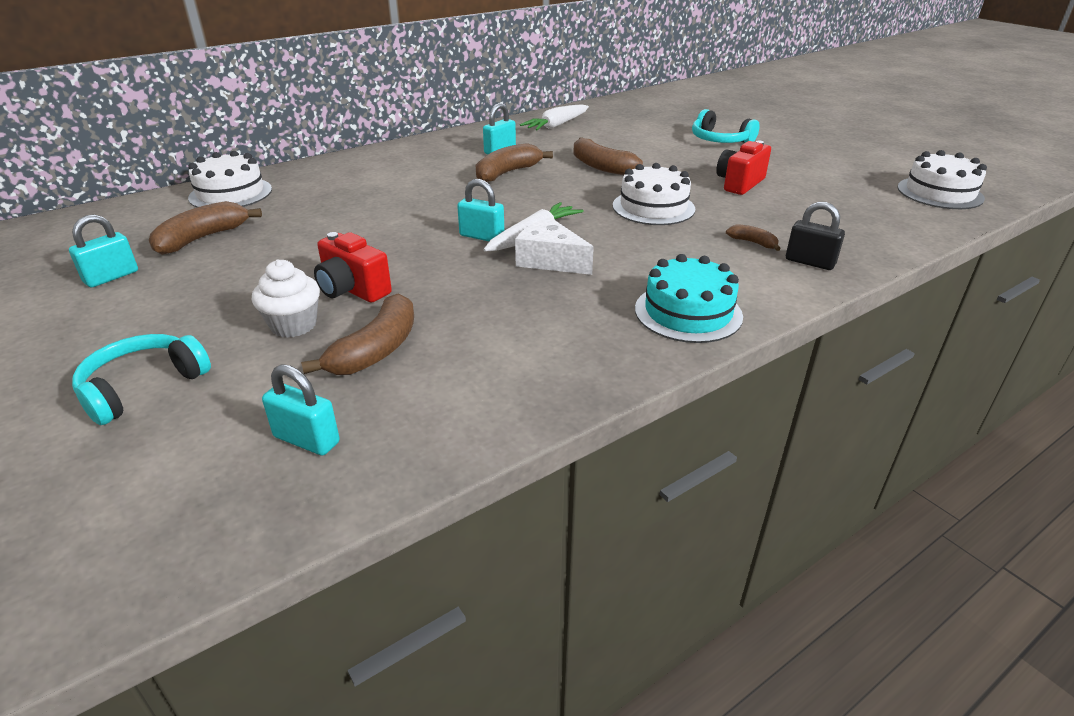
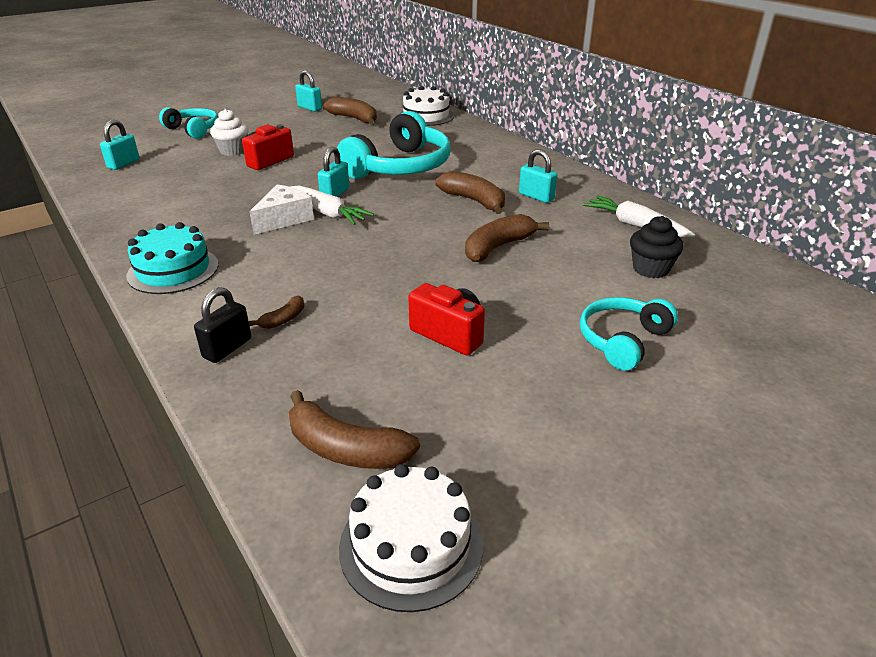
camera: 90 degrees right, 0 degrees up
(376, 350) = (192, 172): brown banana -> brown banana (346, 449)
(407, 205) = (400, 166): none -> turquoise headphones
(625, 127) = (651, 269): none -> black cupcake
(653, 207) = (382, 270): white cake -> none

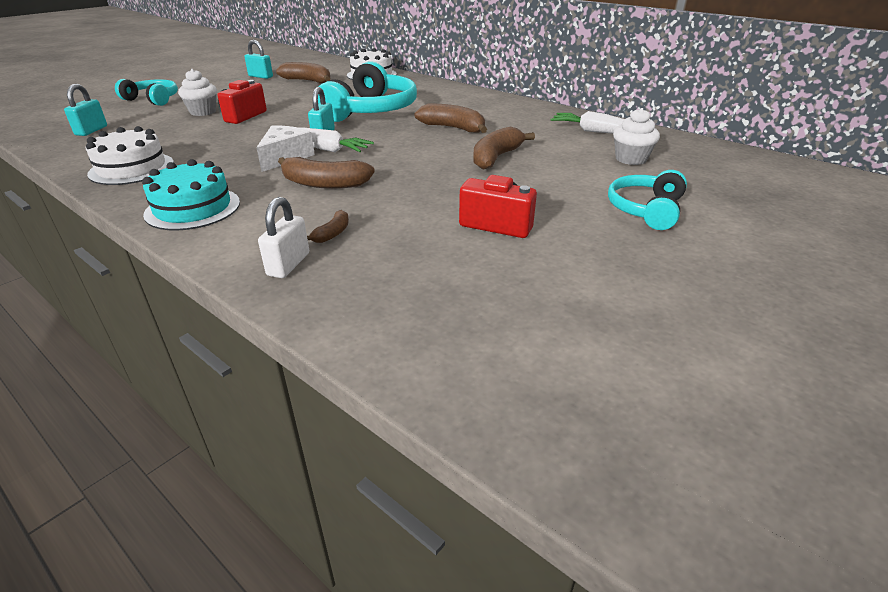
camera: 15 degrees left, 0 degrees up
(227, 348) = (288, 264): black padlock -> white padlock
(346, 449) = (461, 329): brown banana -> brown banana (324, 184)
(411, 545) = (578, 398): white cake -> white cake (132, 168)
(536, 196) = (503, 120): turquoise padlock -> none
(651, 269) = (631, 159): black cupcake -> white cupcake

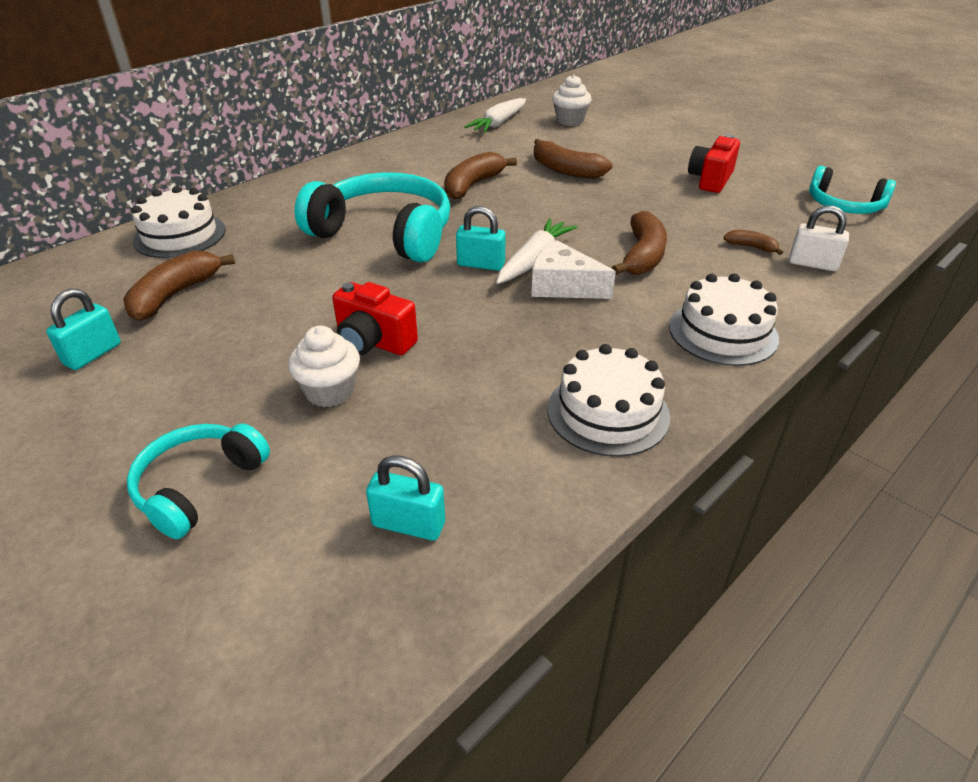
camera: 85 degrees left, 5 degrees up
(193, 208) = (723, 332): turquoise cake -> white cake
(646, 210) = (670, 130): turquoise headphones -> turquoise headphones (844, 205)

